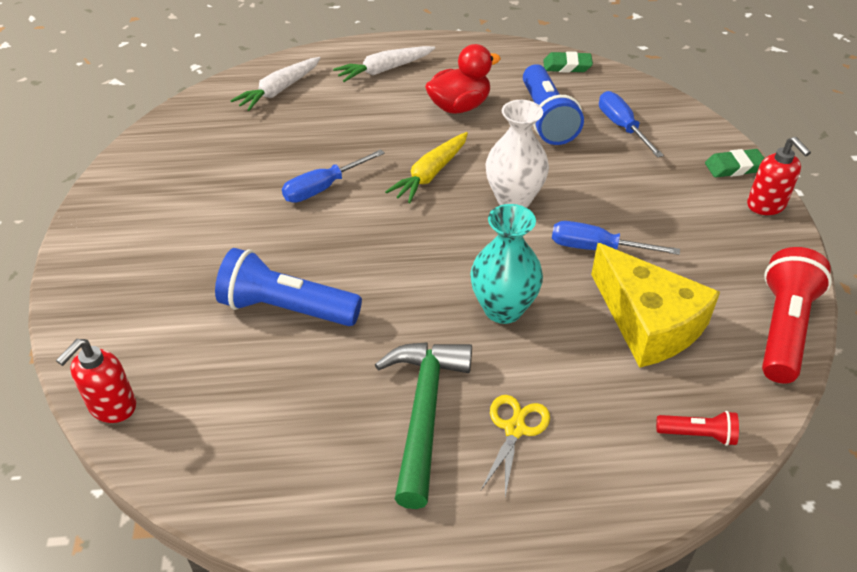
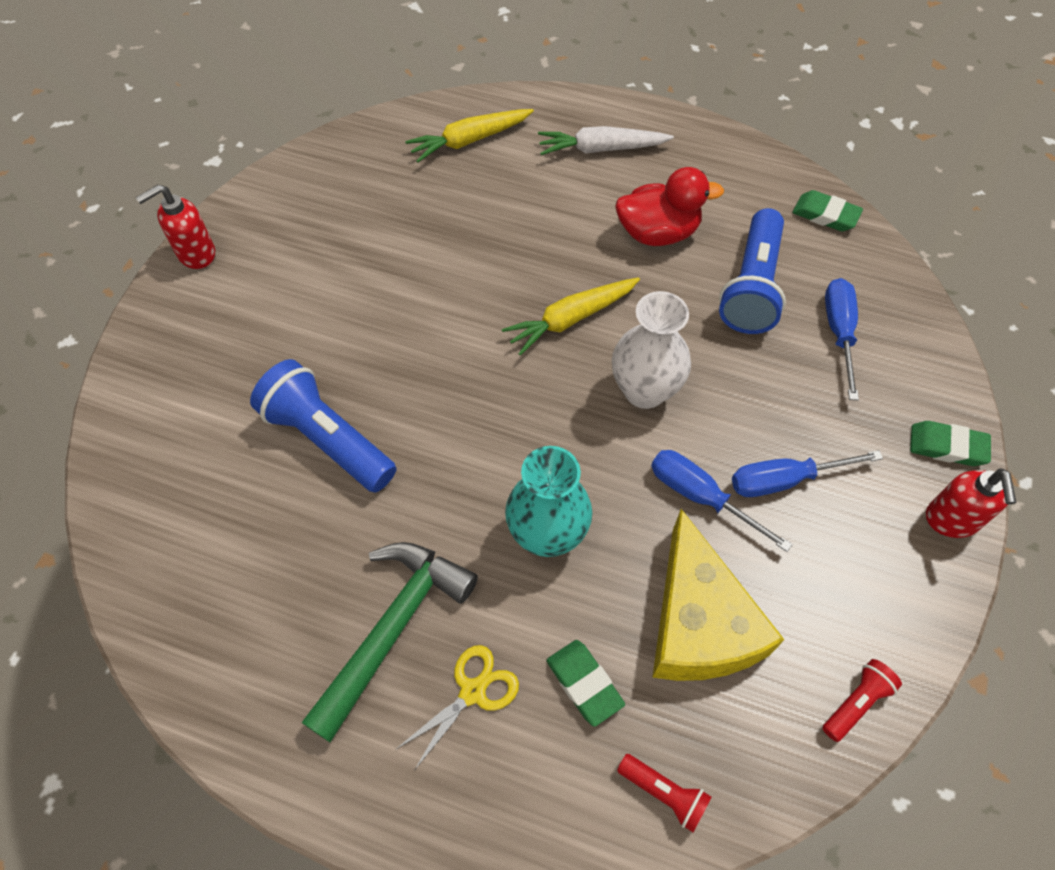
camera: 25 degrees right, 15 degrees up
(112, 406) = (114, 488): red soap dispenser -> red soap dispenser (196, 254)
(279, 90) = (469, 141): white carrot -> yellow carrot
(323, 188) = (445, 295): blue screwdriver -> blue screwdriver (785, 480)
(594, 390) = (584, 684): none -> green eraser
(783, 329) = (856, 703): red flashlight -> red flashlight, size x0.49

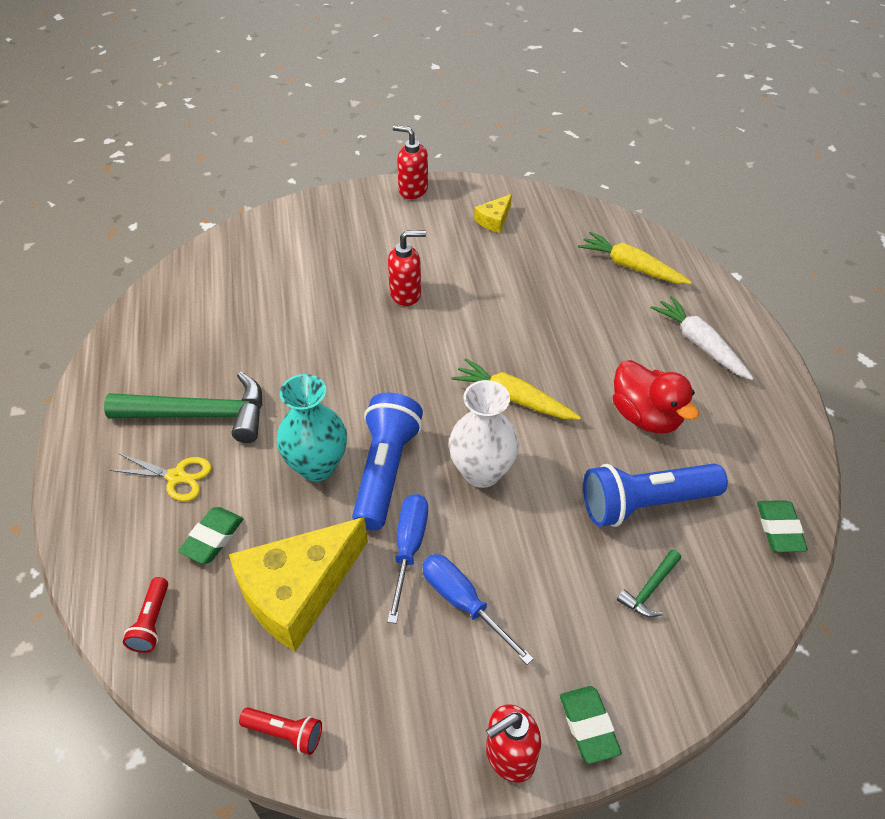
camera: 60 degrees right, 10 degrees down
(311, 208) = (494, 220): none -> yellow cheese
(328, 439) = (318, 317): blue flashlight -> blue flashlight (385, 471)
(358, 339) = (406, 294): none -> red soap dispenser
(839, 332) = (649, 589): blue screwdriver -> green hammer

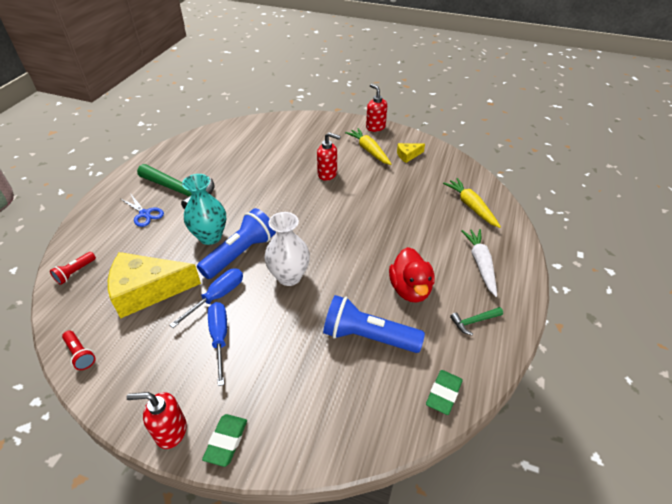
camera: 30 degrees right, 5 degrees down
(176, 477) = (145, 214): yellow scissors -> blue scissors
(212, 538) = (134, 248): green eraser -> none
(513, 398) = (339, 247): yellow carrot -> yellow carrot (369, 150)
(649, 589) = (329, 385): green hammer -> green hammer (474, 321)

